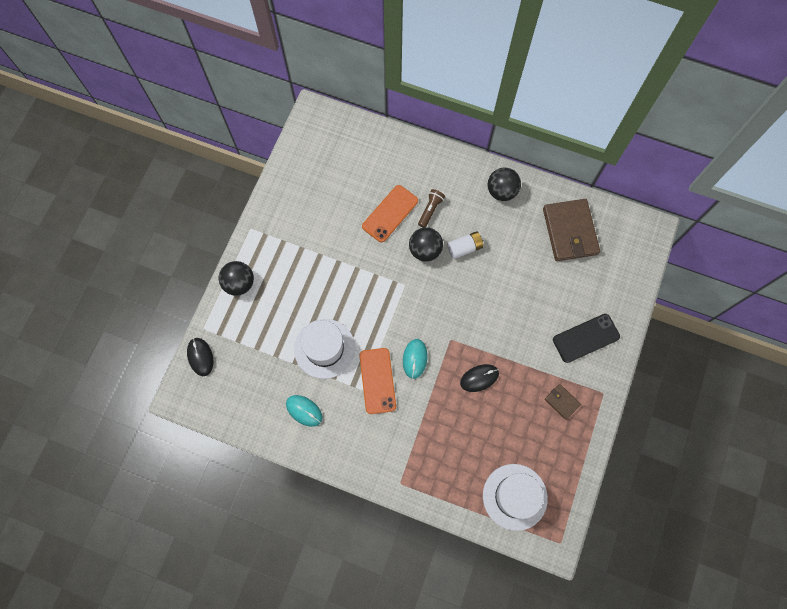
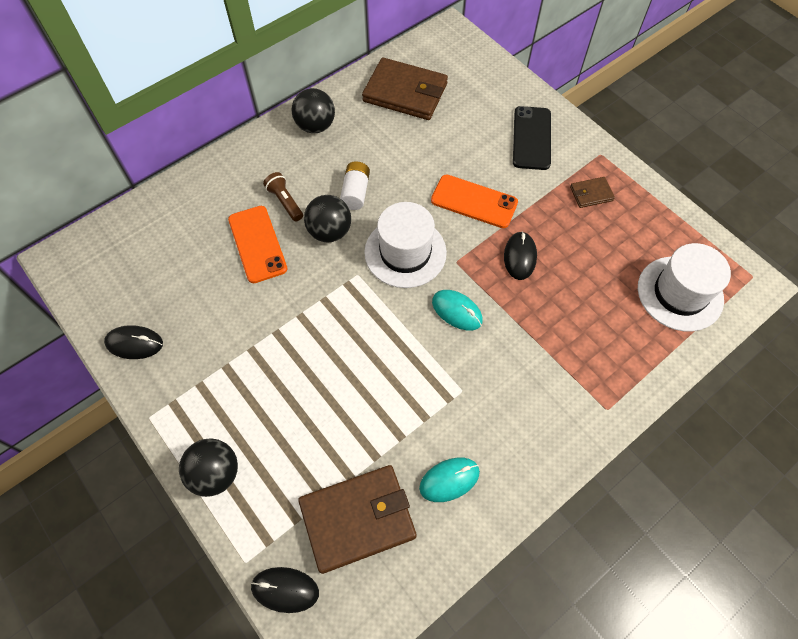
camera: 60 degrees left, 10 degrees down
(255, 373) = (358, 519): none -> brown wallet
(287, 190) = (134, 343): none -> black mouse
(324, 348) = (380, 409): white hat -> white hat (405, 252)
(377, 380) = (460, 367): orange phone -> orange phone (474, 202)

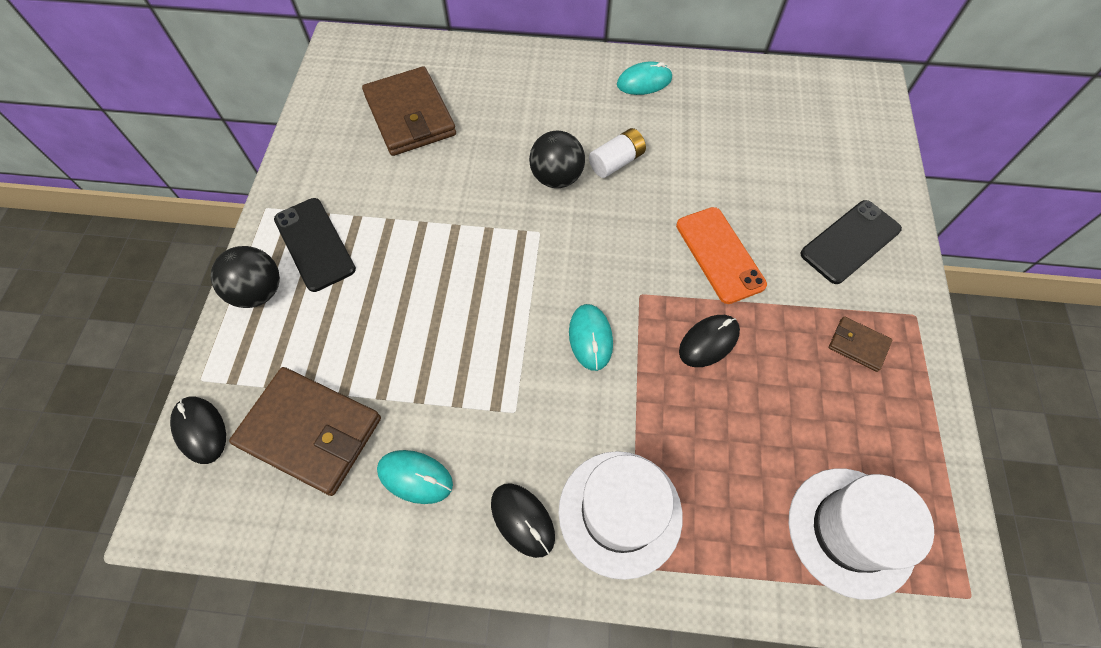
camera: 45 degrees right, 0 degrees up
(134, 343) = (318, 145): black mouse -> black mouse (522, 520)
(217, 409) = (315, 244): none -> black phone
(257, 244) = (487, 142): orange phone -> none
(285, 202) = (548, 125): brown flashlight -> none
(315, 126) = (644, 82): black ball -> turquoise mouse
(405, 93) = (761, 109): brown wallet -> brown wallet (410, 115)
(405, 252) = (602, 247): white hat -> white hat (620, 513)

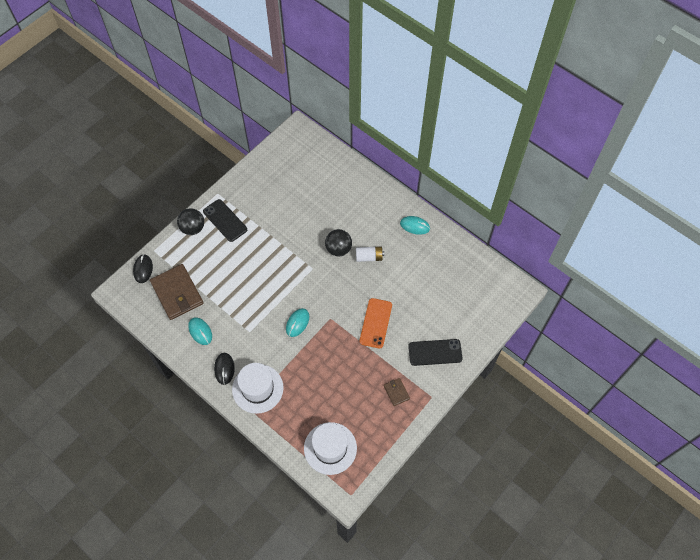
camera: 35 degrees right, 0 degrees up
(315, 244) = (225, 220): black phone -> black phone turned 45 degrees counterclockwise
(410, 115) = (301, 183): brown wallet -> none
(708, 342) = (340, 353): black mouse -> none

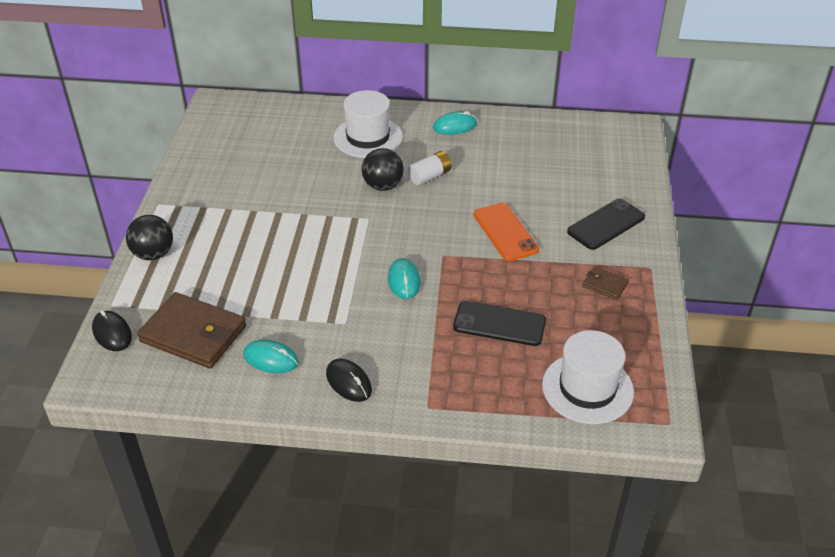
camera: 35 degrees left, 20 degrees down
(225, 220) = (196, 226): black phone -> black phone (499, 324)
(257, 388) = (420, 378): white hat -> white hat (368, 137)

